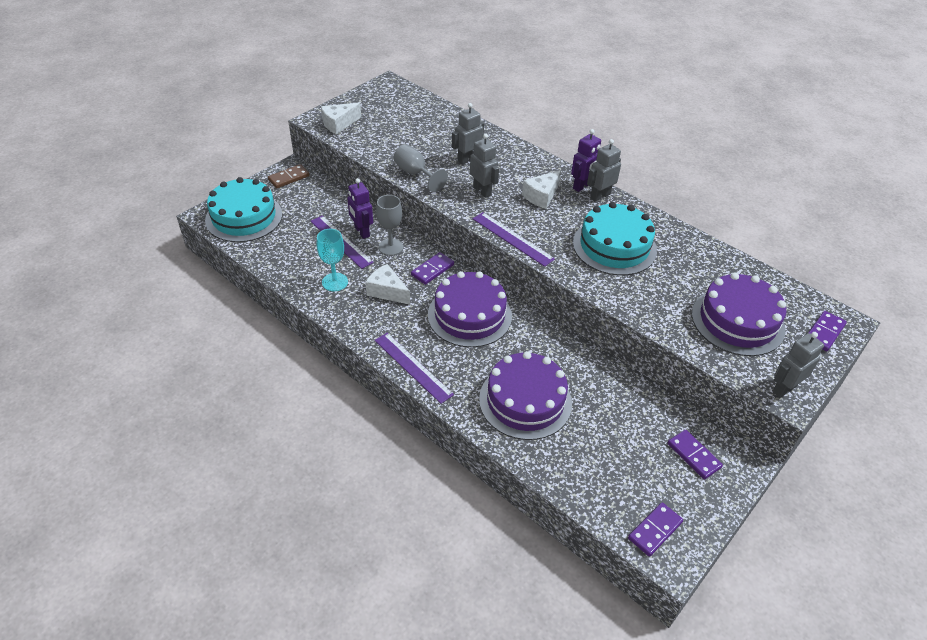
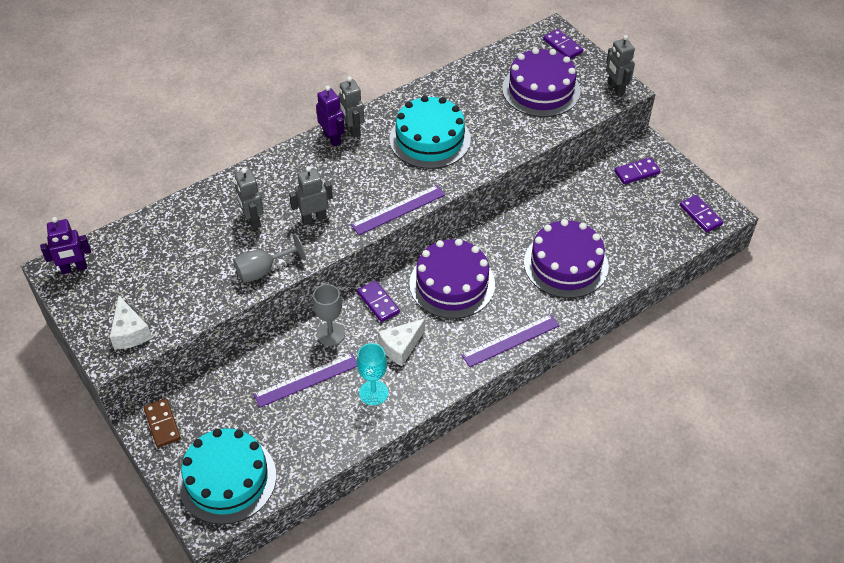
camera: 75 degrees left, 5 degrees up
(361, 232) = (295, 358): purple robot -> purple robot (74, 269)
(541, 196) = (338, 173): white cheese -> none

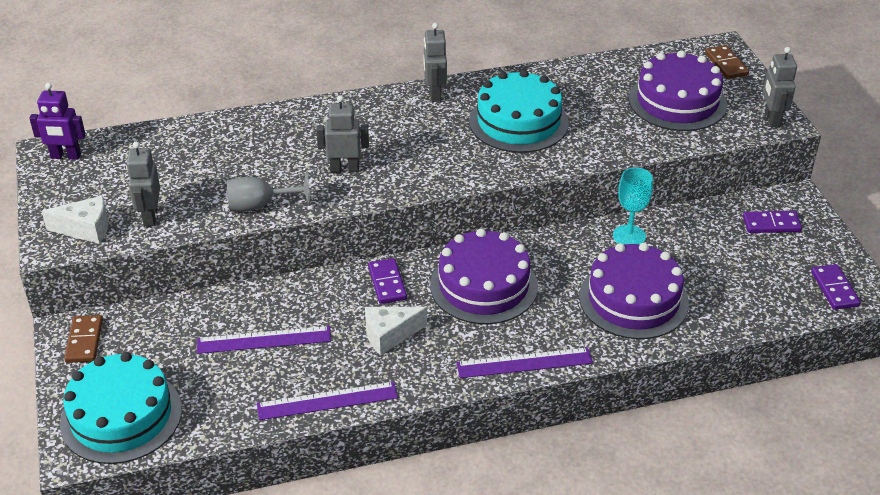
camera: 20 degrees right, 10 degrees down
(130, 332) = (86, 229): white cheese -> white cheese turned 90 degrees counterclockwise
(252, 220) = (276, 155): grey robot -> grey robot (150, 216)
(330, 334) = (316, 301): grey goblet -> none
(332, 138) = (407, 98): purple robot -> none
(373, 393) = (332, 374): turquoise goblet -> turquoise goblet (629, 236)
(398, 210) = (444, 182): purple ruler -> purple ruler (327, 401)
(562, 46) = (726, 64): purple domino -> brown domino

